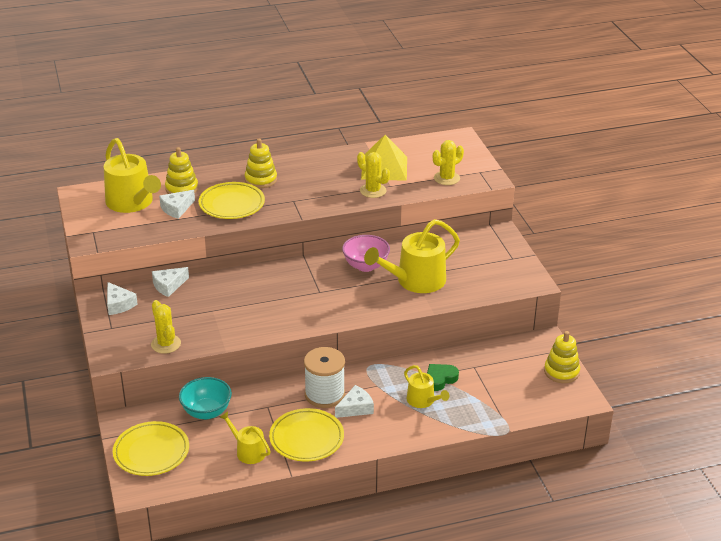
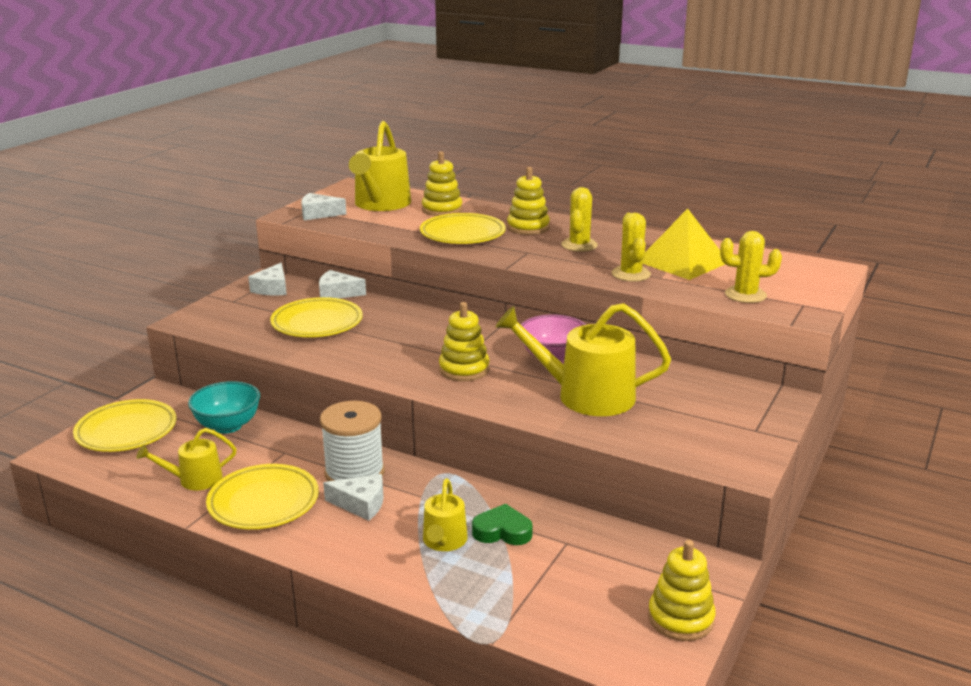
camera: 45 degrees right, 10 degrees down
(166, 344) = (246, 332): yellow cactus -> yellow cactus (579, 245)
(176, 209) = (407, 220): white cheese -> white cheese (318, 214)
(197, 314) = (317, 323): none -> yellow plate
(248, 451) = (195, 479): yellow watering can -> yellow watering can turned 105 degrees counterclockwise
(333, 299) = (464, 369): none -> yellow stacking toy

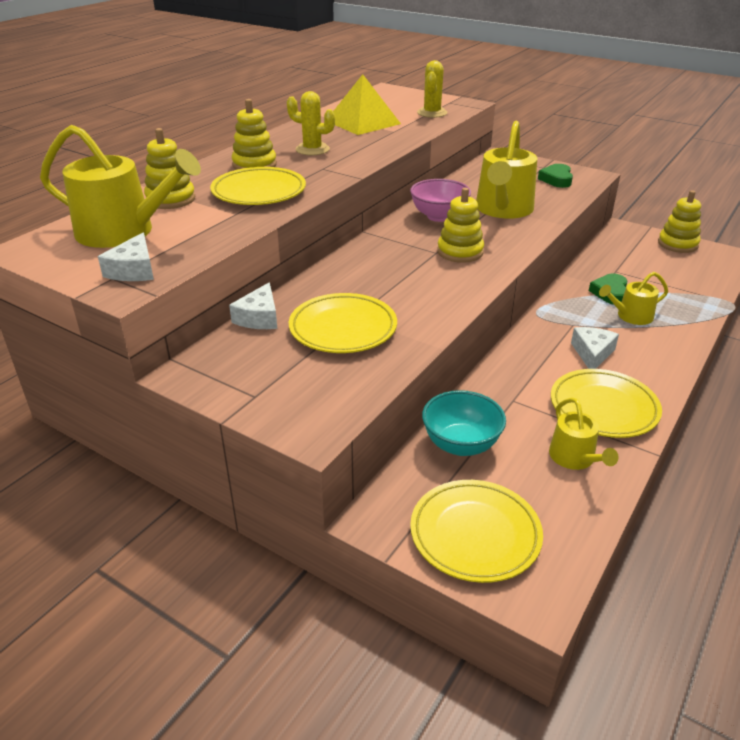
camera: 85 degrees left, 10 degrees up
(272, 288) = (223, 365): white cheese -> none
(354, 473) = (544, 357): white spool -> none
(444, 541) = (631, 316): yellow watering can -> yellow watering can turned 150 degrees clockwise
(631, 274) = (386, 138): yellow cactus -> none
(710, 438) = (556, 179): none -> green heart

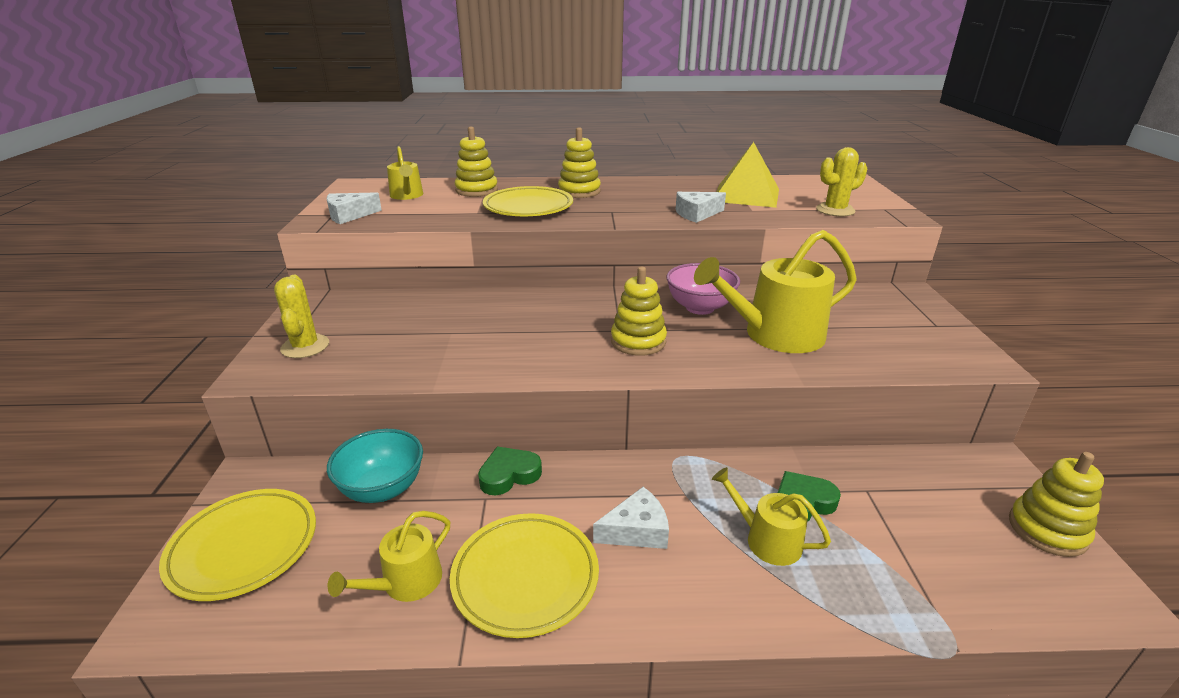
camera: 55 degrees right, 5 degrees down
(123, 231) = (407, 196): yellow watering can -> yellow watering can, size x0.54
(259, 317) = (413, 297): white cheese -> white cheese (696, 214)
(312, 149) = (645, 197): yellow cactus -> yellow cactus (305, 346)
(343, 328) = (426, 334): yellow plate -> none
(556, 179) = (919, 343): green heart -> green heart (509, 475)

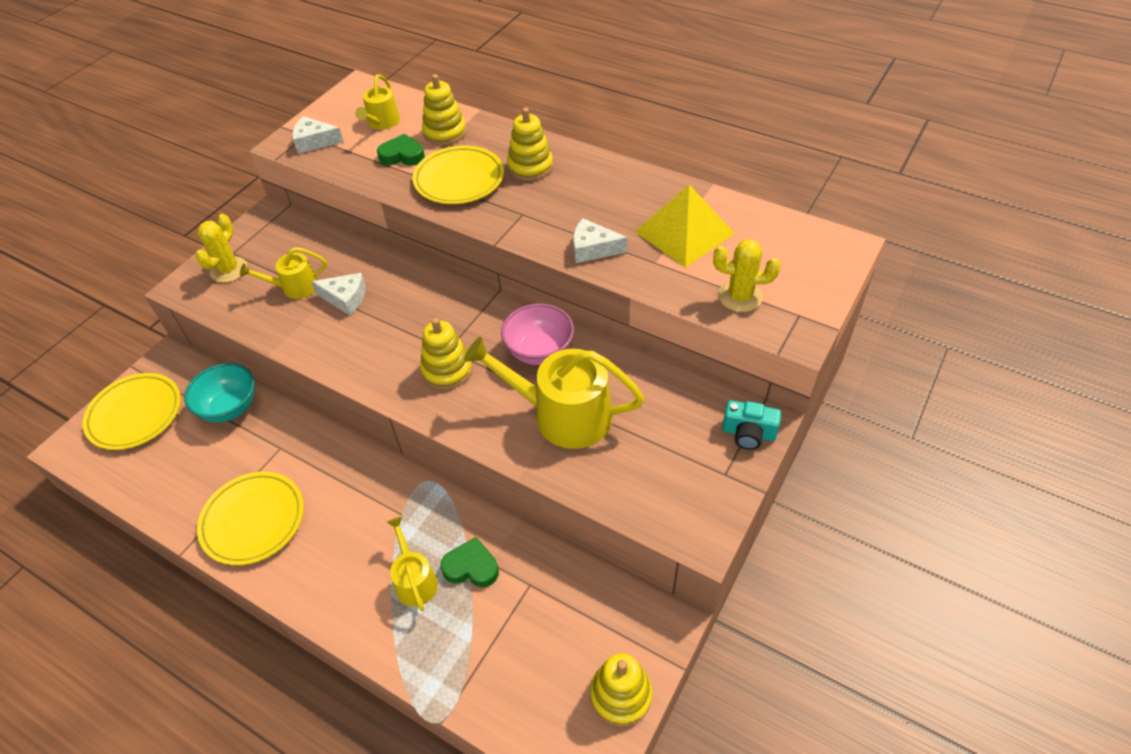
camera: 35 degrees right, 20 degrees up
(406, 582) = (193, 487): yellow watering can -> yellow watering can (295, 287)
(509, 475) = (309, 436): green heart -> green heart (402, 155)
(636, 530) = (343, 525): white cheese -> white cheese (345, 298)
(913, 301) = (748, 433): none -> turquoise camera

